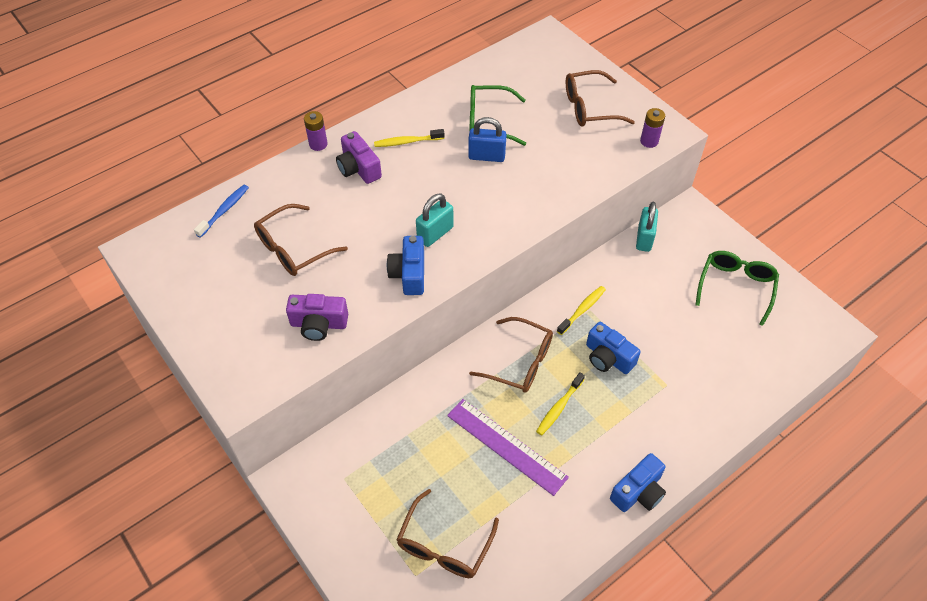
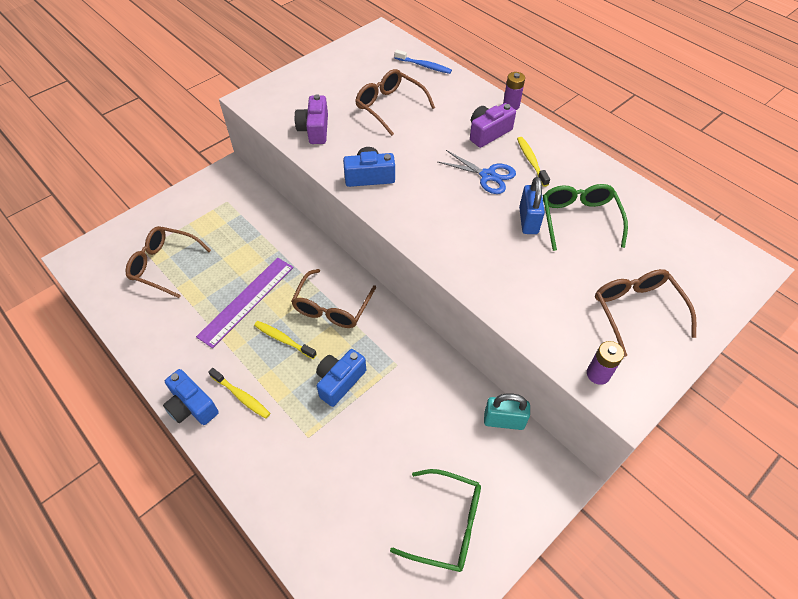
camera: 85 degrees right, 0 degrees up
(422, 177) = (488, 176): none -> blue scissors
(435, 233) = (418, 190): turquoise padlock -> none
(582, 310) = (396, 358): yellow toothbrush -> yellow toothbrush (241, 396)

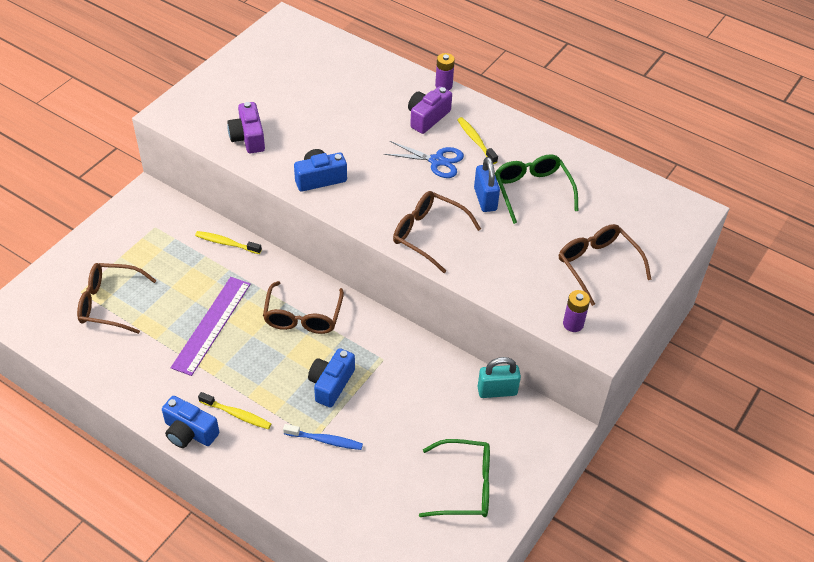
camera: 15 degrees left, 5 degrees down
(283, 339) = (262, 355): yellow toothbrush -> yellow toothbrush (226, 243)
(390, 107) = (320, 103): brown glasses -> brown glasses (428, 235)
(424, 66) = (344, 53): blue toothbrush -> blue toothbrush (325, 440)

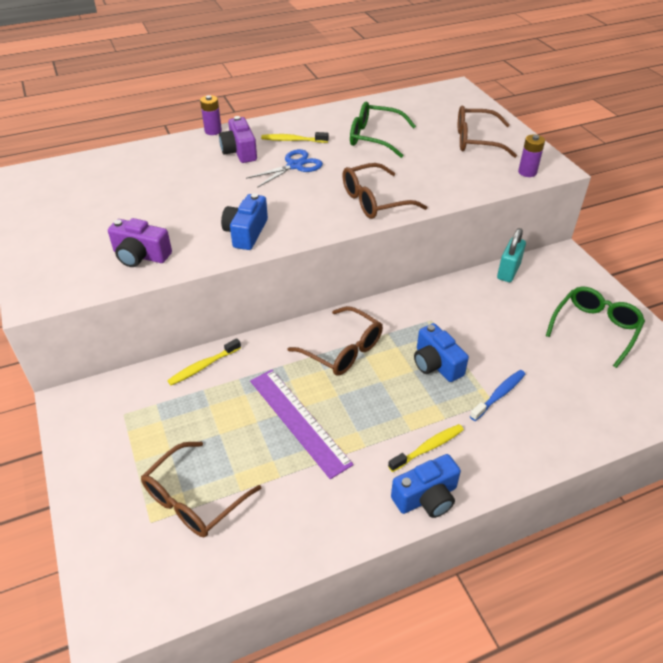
camera: 55 degrees left, 5 degrees down
(485, 199) = (362, 160): blue padlock -> none

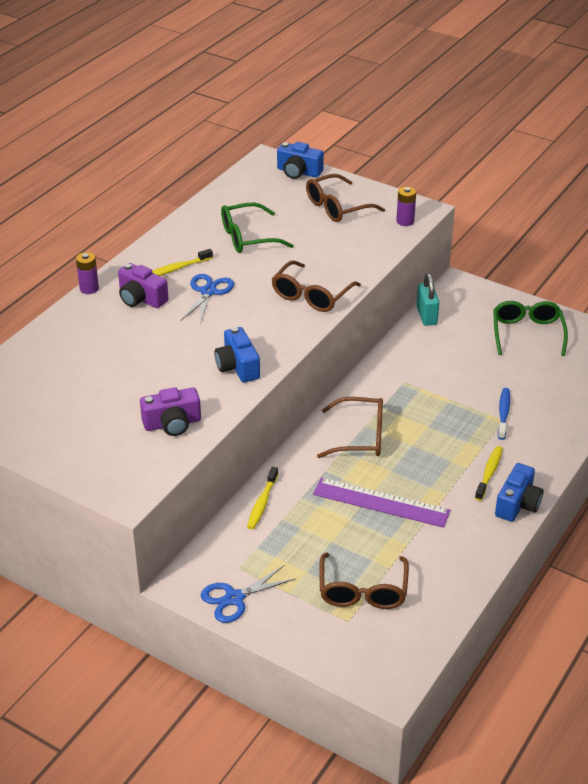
camera: 35 degrees left, 5 degrees down
(90, 439) = (234, 598): none -> blue scissors
(436, 364) = (440, 413): blue camera -> blue camera (298, 172)

